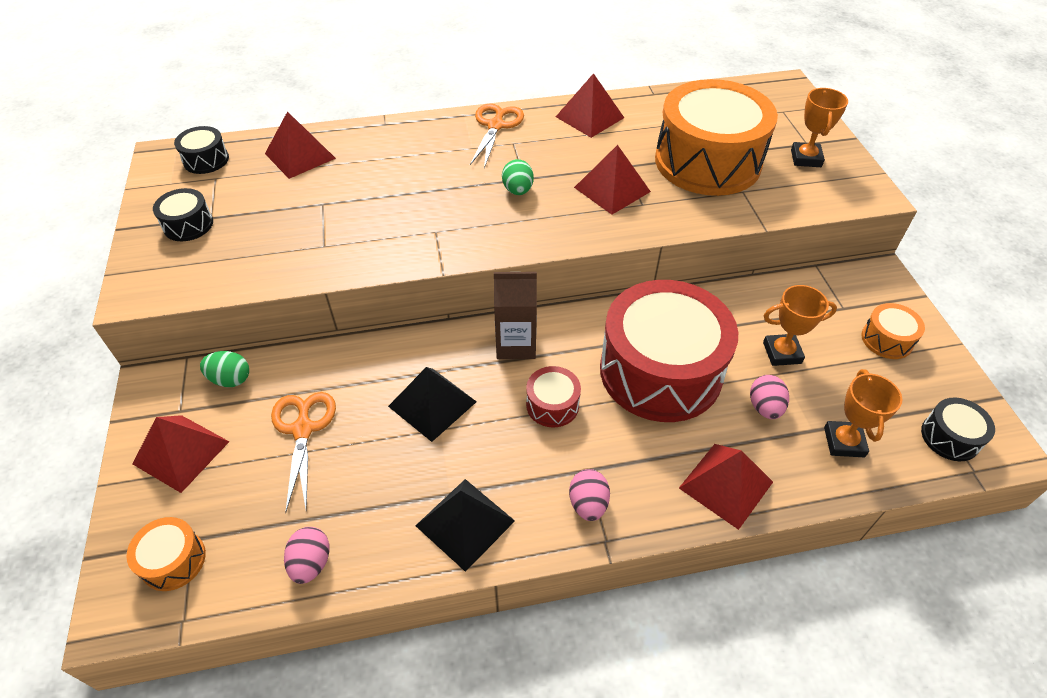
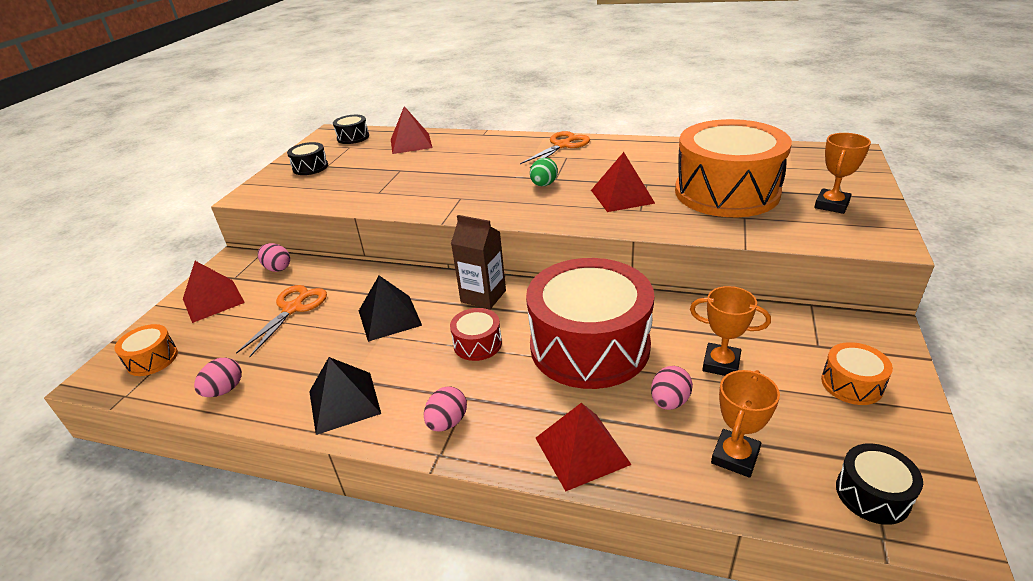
camera: 30 degrees right, 15 degrees down
(230, 379) = (277, 268): green egg -> pink egg
(590, 117) = (643, 150): red pyramid -> none

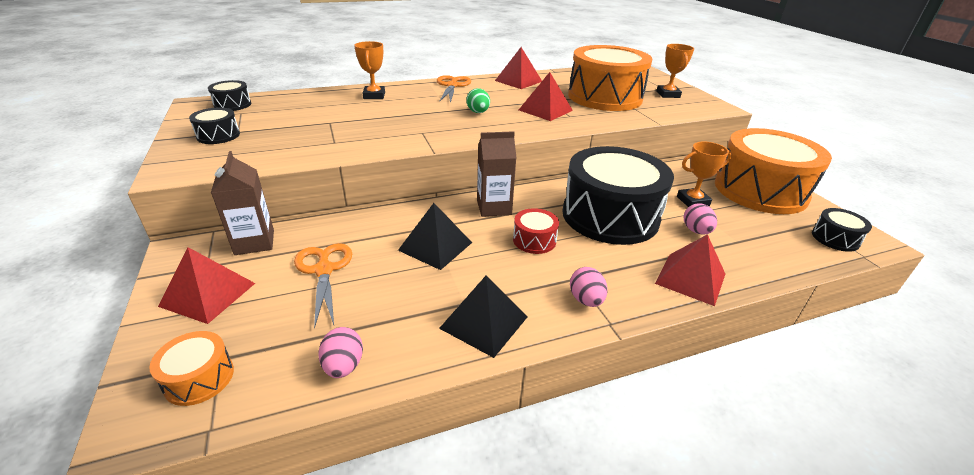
camera: 40 degrees left, 0 degrees up
(277, 268) = (254, 242): pink egg -> brown carton
(411, 143) = (308, 101): red pyramid -> red pyramid (518, 81)
(589, 346) = (610, 216): red drum -> black drum
(735, 456) = (763, 246): orange trophy -> orange trophy (374, 96)
(851, 384) = (760, 190): orange drum -> orange drum, size x2.39

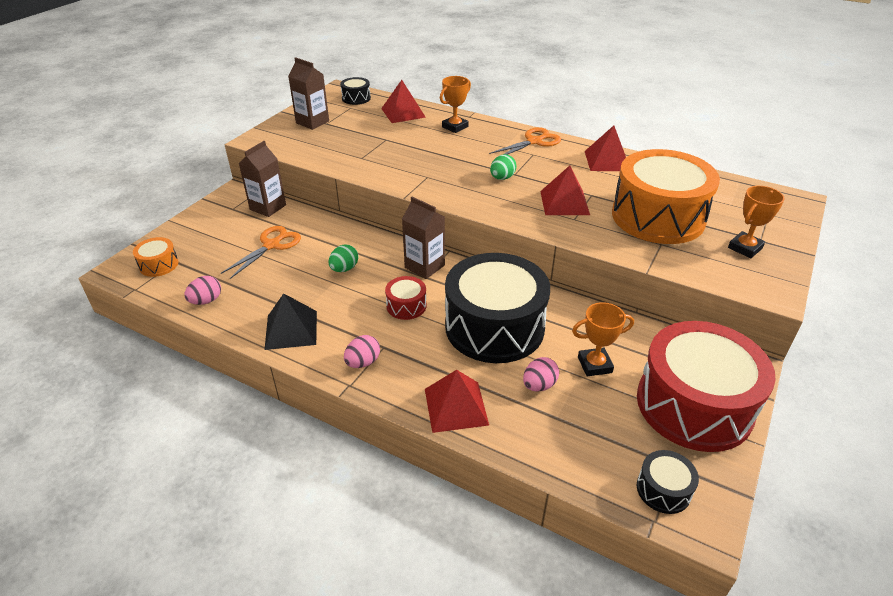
camera: 50 degrees right, 5 degrees up
(208, 294) = (212, 225): red pyramid -> red pyramid (403, 112)
(218, 135) = (312, 122): black drum -> brown carton
(435, 246) = (344, 269): black pyramid -> green egg
(692, 201) = (594, 365): orange trophy -> orange trophy turned 45 degrees counterclockwise
(760, 190) = (694, 405): orange drum -> red drum

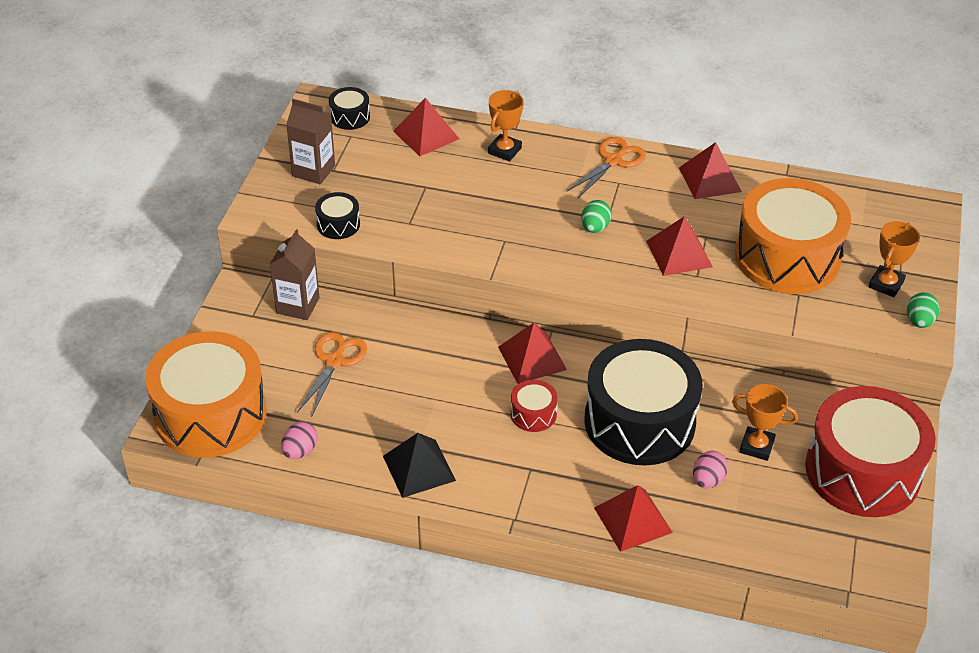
camera: 15 degrees left, 5 degrees up
(159, 265) = (211, 414): orange drum -> orange drum, size x2.39
(344, 269) = (440, 378): green egg -> green egg (919, 321)
(363, 362) = (517, 491): pink egg -> none
(424, 266) = (532, 358): brown carton -> red pyramid
(594, 365) = (756, 446): orange trophy -> orange trophy turned 45 degrees clockwise
(663, 489) = (851, 561): black drum -> black drum (338, 224)

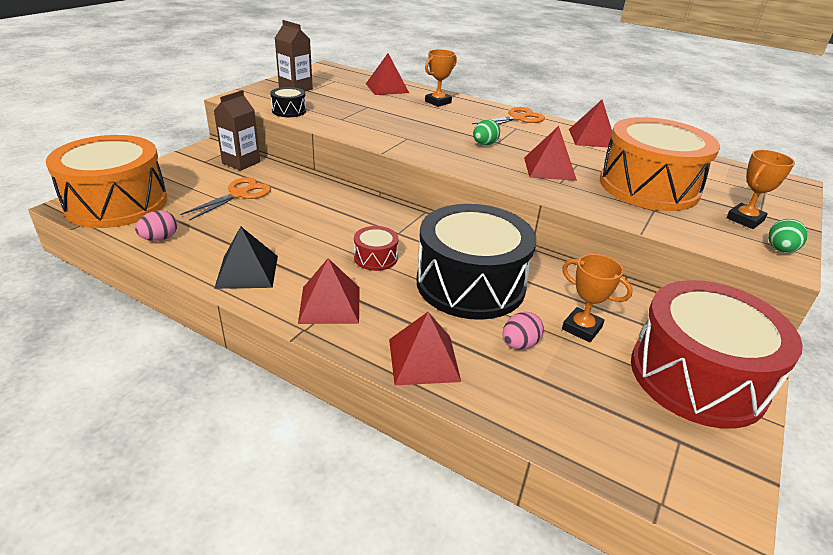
camera: 15 degrees right, 10 degrees down
(350, 117) = (341, 74): black drum -> none
(532, 358) = (398, 224): red pyramid -> red pyramid (330, 304)

